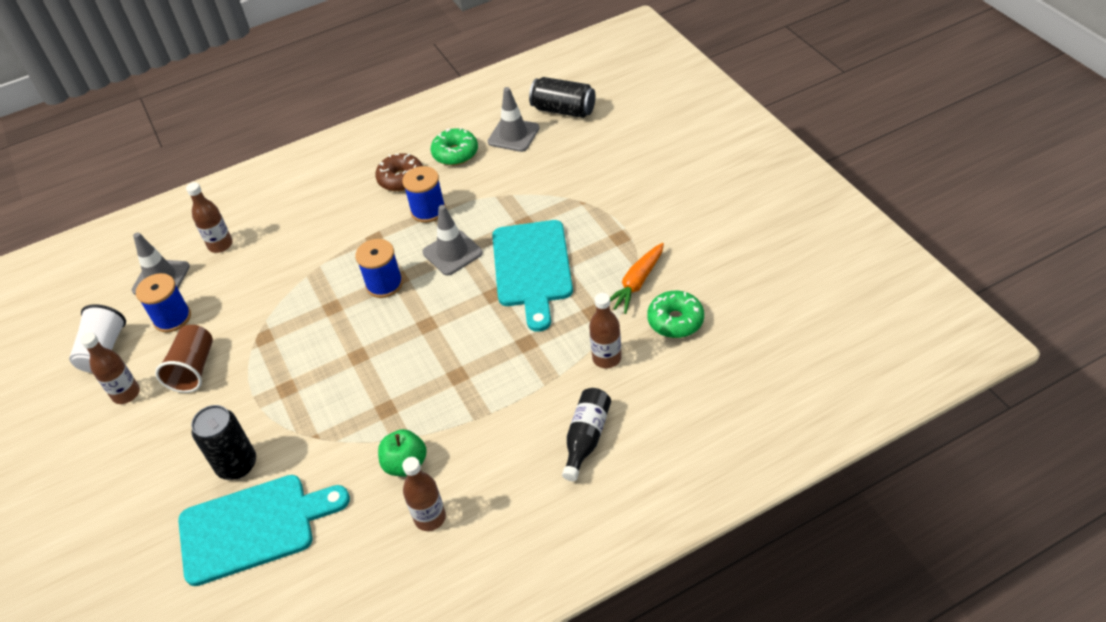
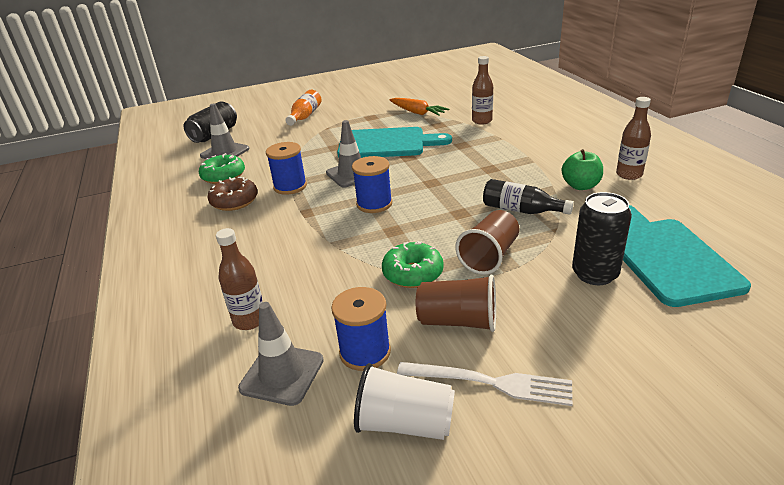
camera: 85 degrees left, 15 degrees down
(126, 394) = (492, 383): brown bottle -> white fork
(277, 384) = (489, 256): none -> brown cup
(586, 438) = (550, 126): black bottle -> black bottle (521, 210)
(621, 172) = (305, 116): none -> orange bottle
(675, 320) = (454, 103): green donut -> green donut (413, 273)

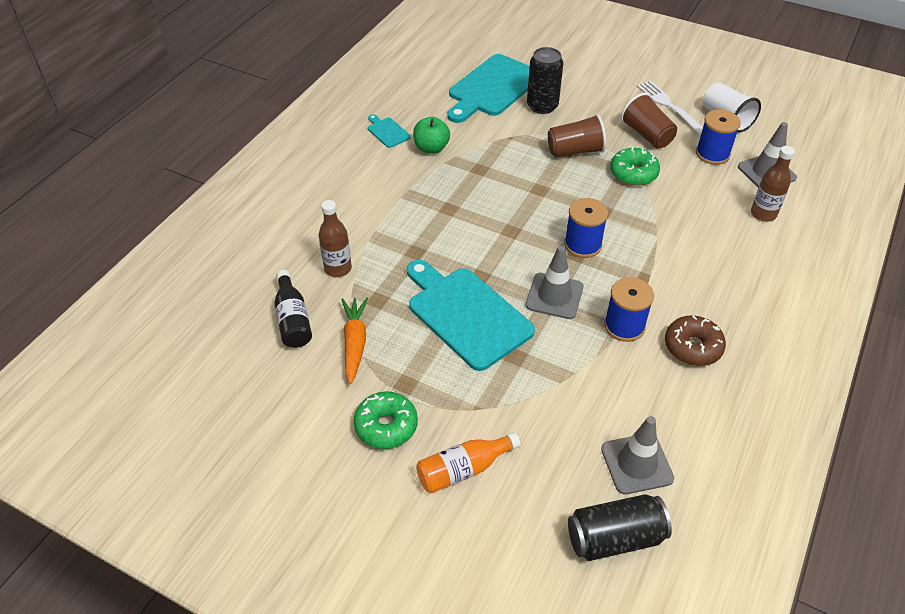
camera: 135 degrees left, 15 degrees up
(223, 176) = (674, 405): green donut -> green donut (386, 426)
(521, 210) = (501, 162): black bottle -> black bottle (293, 319)
(629, 175) = (387, 132): brown bottle -> turquoise cutting board

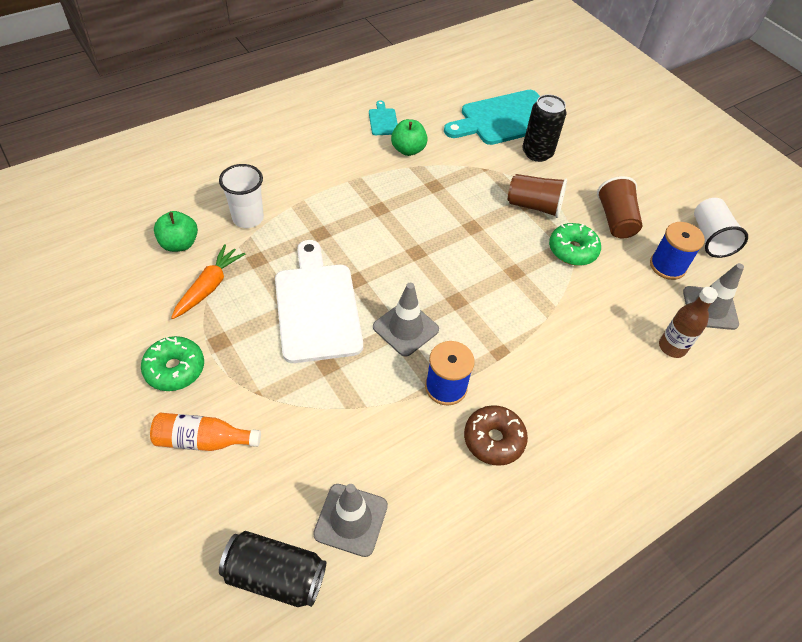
camera: 25 degrees right, 5 degrees up
(293, 319) = (179, 244): black bottle -> green apple
(338, 268) = (248, 218): brown bottle -> white cup
(466, 314) = (317, 307): turquoise cutting board -> white cutting board
(582, 245) = (470, 294): blue spool -> none
(669, 106) = (661, 202): white fork -> none

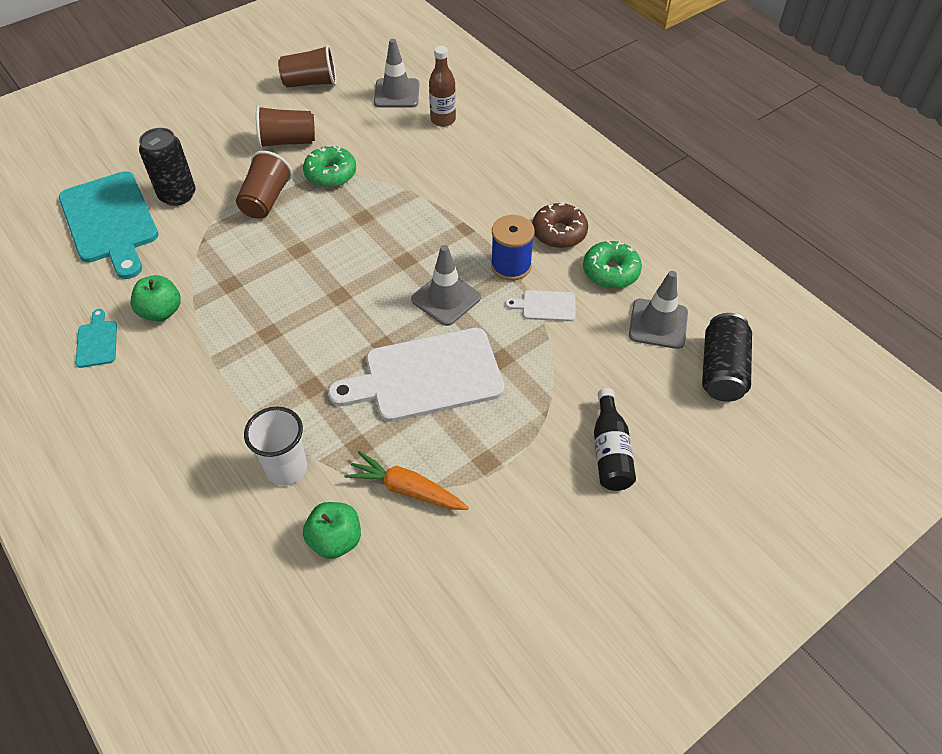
camera: 90 degrees left, 0 degrees up
(175, 369) = (530, 498): green donut -> green donut (610, 272)
(203, 440) = (610, 451): orange bottle -> black bottle
(383, 120) = (97, 341): turquoise cutting board -> turquoise cutting board turned 90 degrees clockwise
(388, 411) = (546, 306): none -> white cutting board
(667, 266) = (348, 113): blue spool -> none
(710, 238) = (311, 83): white cup -> brown cup

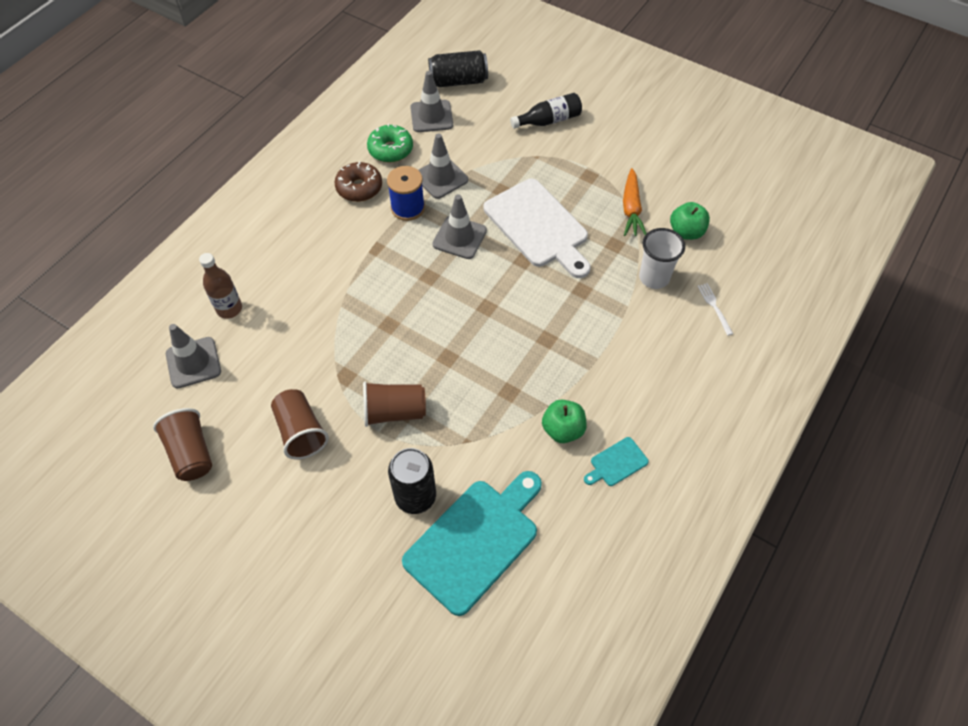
camera: 110 degrees left, 5 degrees up
(206, 517) = (714, 306): none -> white fork
(331, 174) = (339, 372): green donut -> none
(546, 306) = (441, 178): white cutting board -> grey traffic cone

